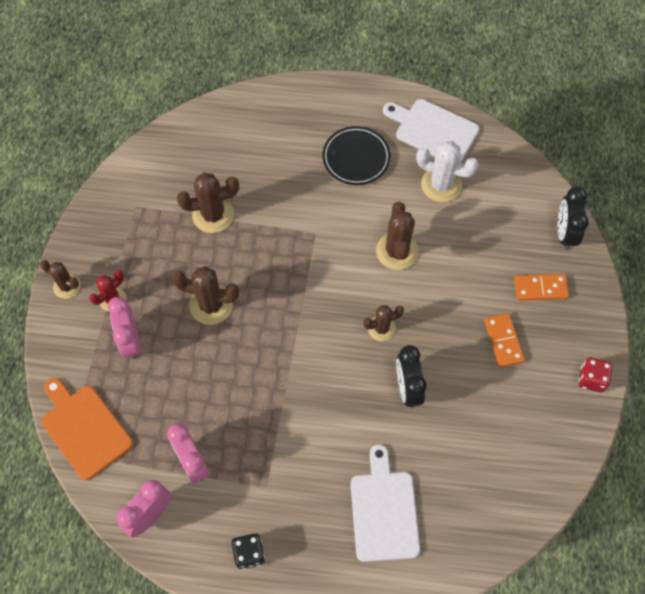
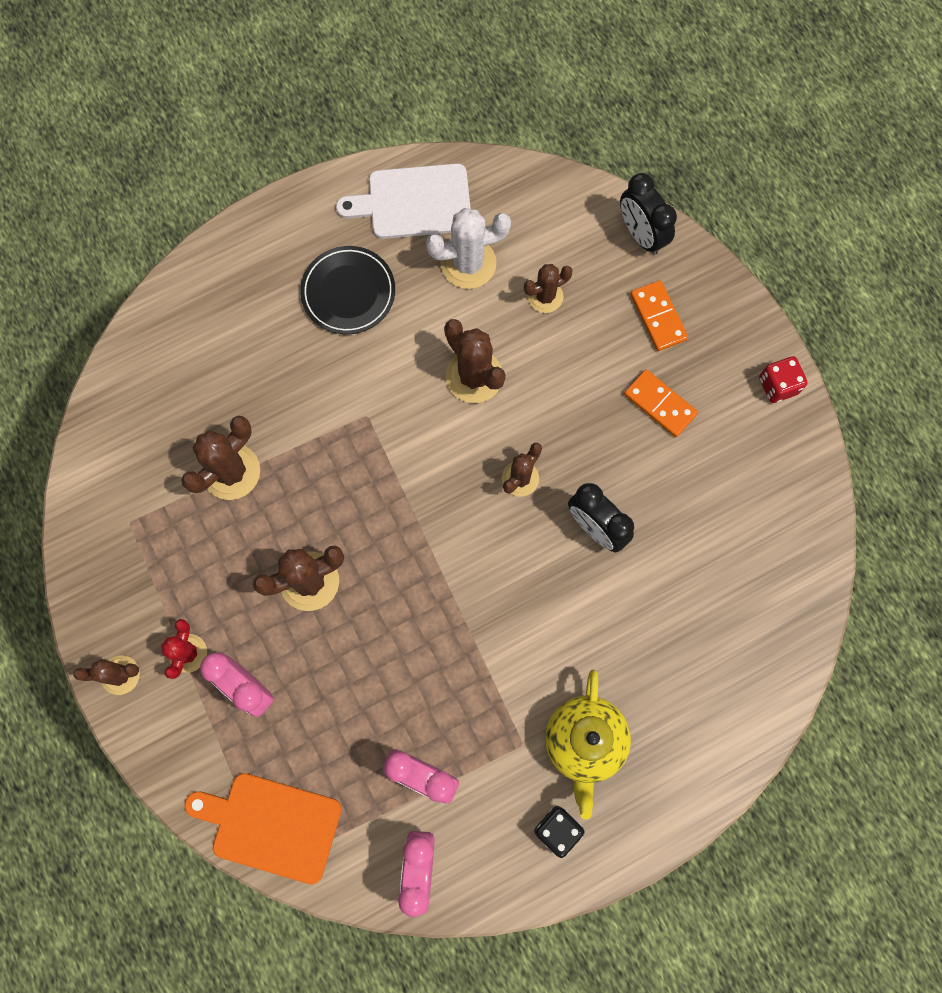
camera: 35 degrees left, 10 degrees up
(305, 512) = (584, 742): none -> yellow teapot
(384, 511) = (665, 681): white cutting board -> none
(475, 232) = (545, 296): none -> brown cactus
(540, 288) = (658, 317): orange domino -> orange domino turned 75 degrees counterclockwise

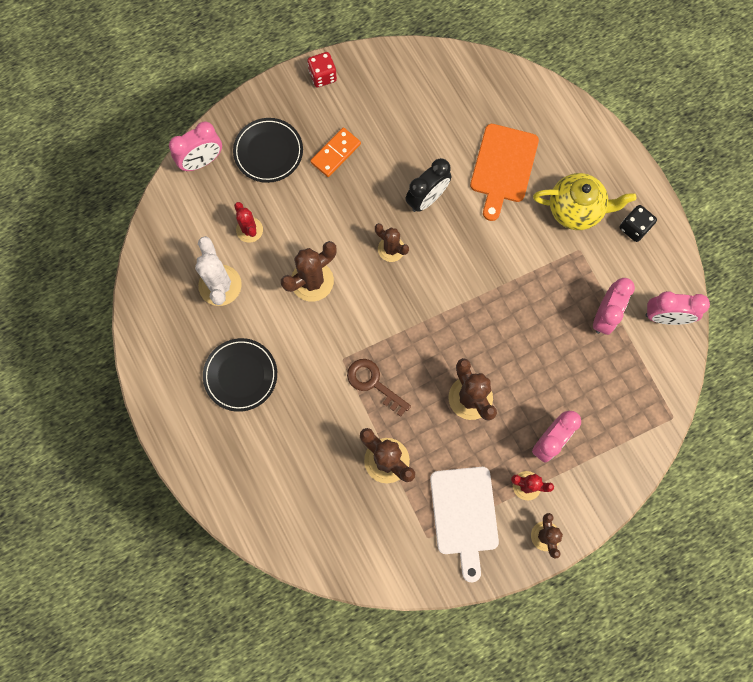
camera: 90 degrees left, 0 degrees up
(271, 825) = (645, 418): orange cutting board -> orange cutting board (503, 167)
(333, 455) = (373, 383): none -> brown key
(414, 202) = (165, 326): white cutting board -> white cutting board (464, 515)
(545, 296) = (249, 230): brown cactus -> red cactus
(641, 235) = (202, 161): black clock -> pink clock
(658, 317) = (268, 152): orange domino -> black plate

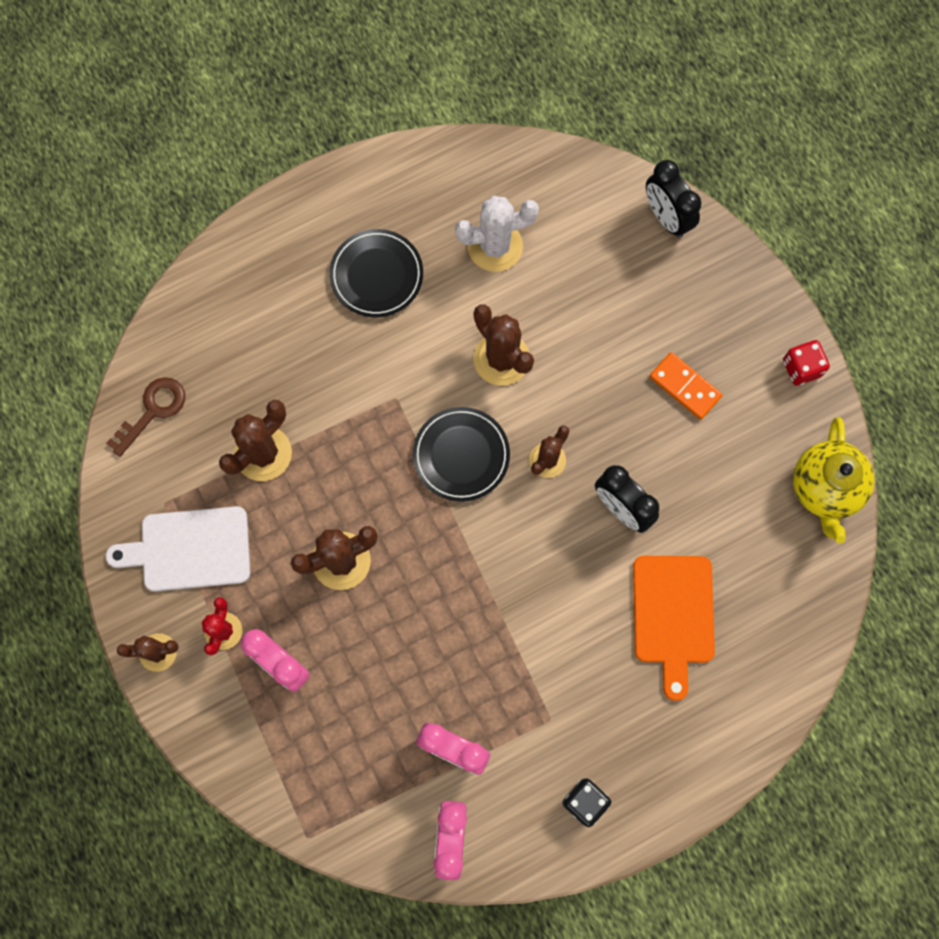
camera: 90 degrees right, 0 degrees up
(202, 161) = (666, 217): pink clock -> black clock
(249, 230) = (571, 279): red cactus -> none
(268, 152) = (683, 300): black plate -> black plate (461, 455)
(373, 383) = (363, 437): brown key -> brown key (153, 411)
(503, 167) = (673, 615): orange cutting board -> orange cutting board turned 105 degrees counterclockwise
(576, 210) = (610, 717): yellow teapot -> yellow teapot (825, 489)

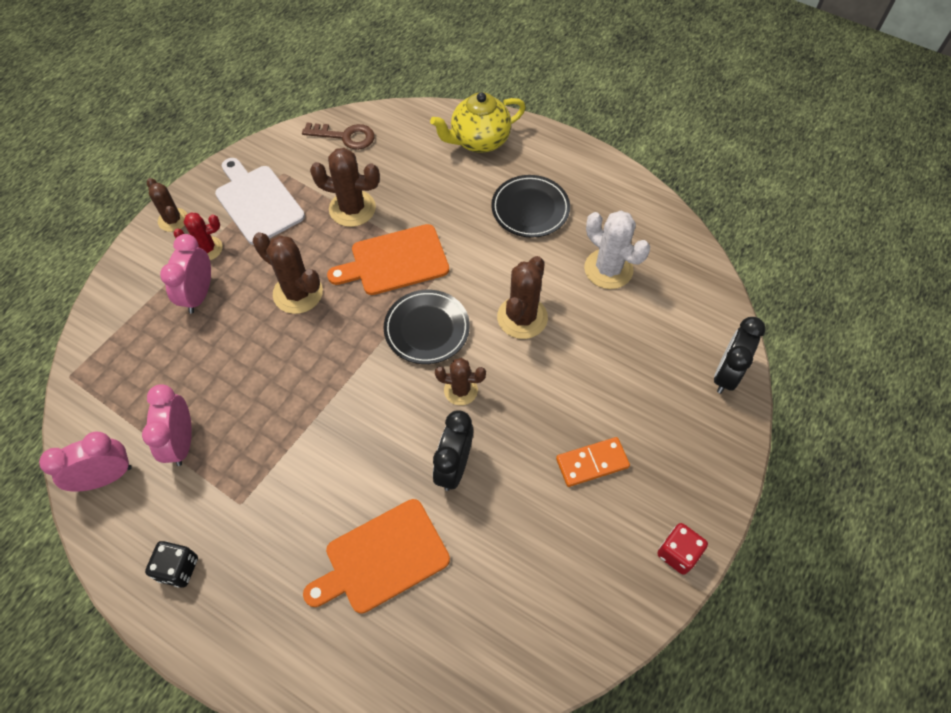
camera: 60 degrees right, 15 degrees down
(360, 444) = (395, 261): none -> orange cutting board
(685, 387) = (592, 463): orange domino -> orange domino turned 60 degrees clockwise
(825, 489) = (579, 636): yellow teapot -> yellow teapot (479, 141)

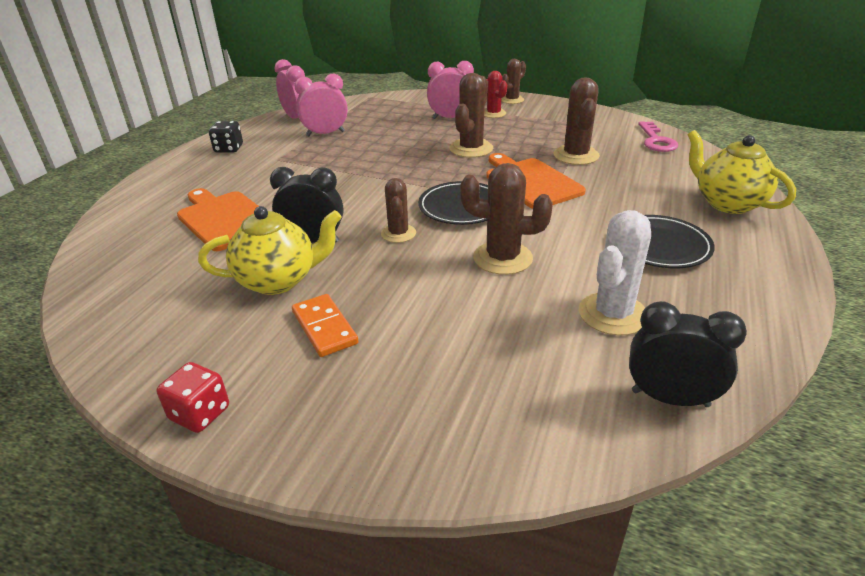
camera: 80 degrees right, 25 degrees down
(257, 202) = (551, 121): white cutting board -> none
(345, 136) = (656, 141): brown key -> pink key
(516, 499) = (279, 280): none -> yellow teapot
(726, 374) = (492, 452): black clock -> black clock (670, 398)

